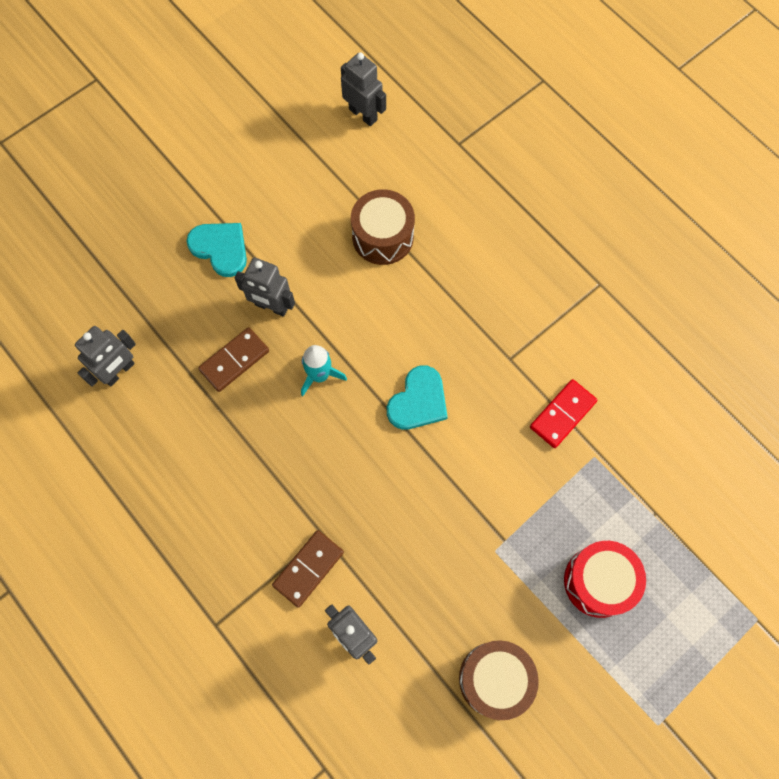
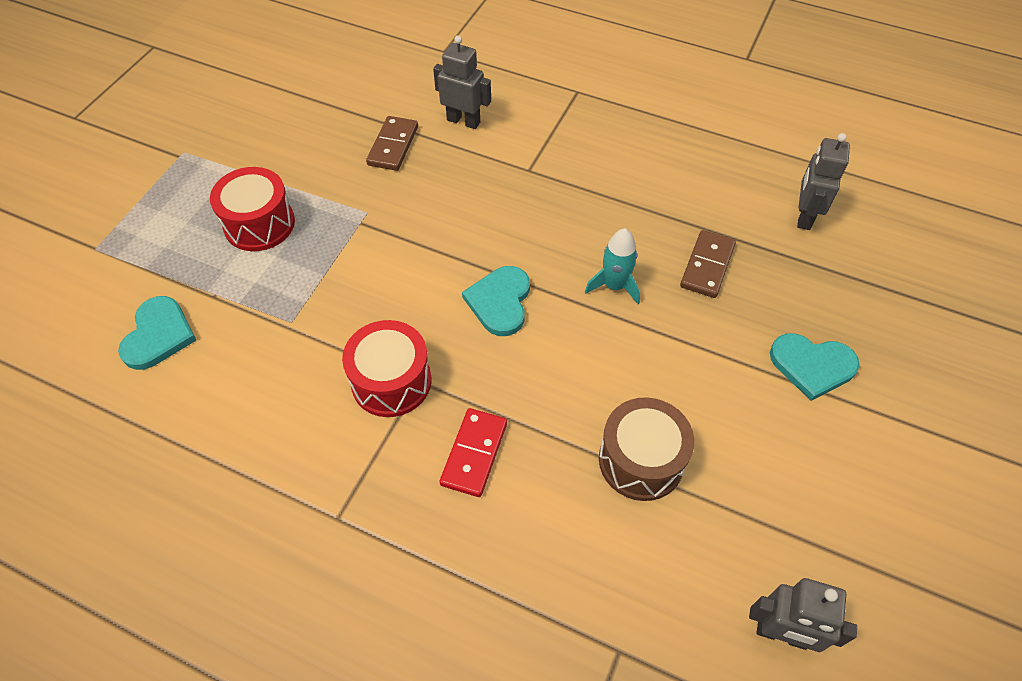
camera: 155 degrees right, 15 degrees down
(271, 306) = (710, 329): grey robot -> none
(308, 568) = (527, 145): brown domino -> brown domino (393, 146)
(495, 679) = (333, 134): brown drum -> none
(531, 367) = (391, 381): none -> red drum
(562, 414) = (338, 348): red domino -> red domino (474, 454)
(706, 491) = (158, 335): none -> turquoise heart

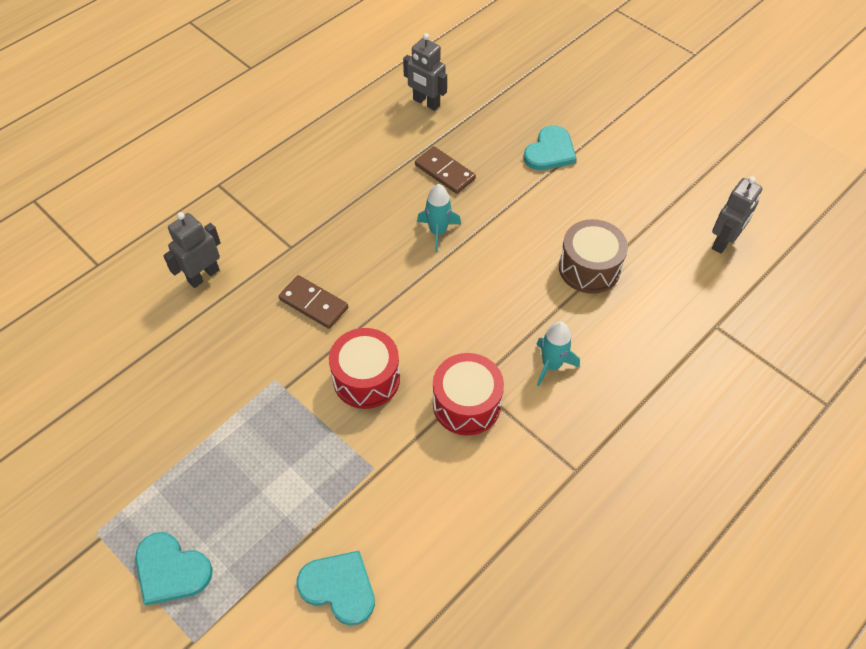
camera: 70 degrees left, 0 degrees up
(259, 224) = (242, 474): red drum -> red drum (366, 379)
(393, 146) = (202, 338): brown domino -> brown domino (314, 303)
(474, 454) = (551, 365): red domino -> turquoise rocket
(500, 302) = (420, 308): turquoise heart -> turquoise heart (171, 570)

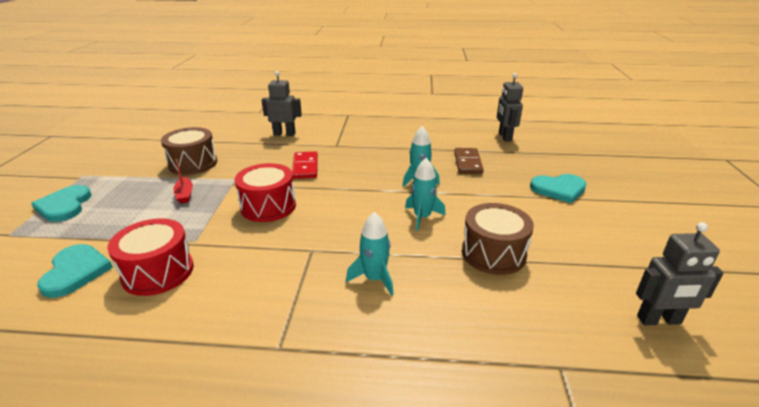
camera: 50 degrees right, 25 degrees down
(189, 403) = (193, 163): none -> brown drum
(264, 441) = (185, 194): none -> red boat
(314, 303) = (305, 167): brown domino -> red domino
(466, 404) = (289, 255): red drum -> red drum (158, 272)
(500, 275) = (422, 217): none -> turquoise rocket

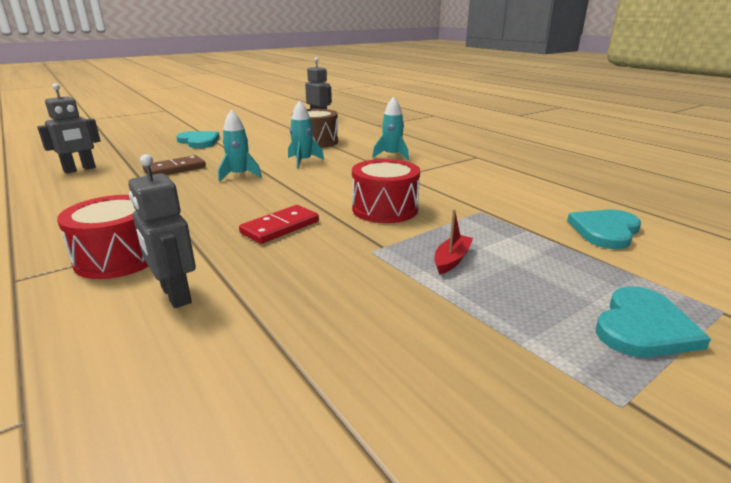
camera: 130 degrees left, 5 degrees down
(158, 272) = (526, 204): red drum -> red drum (119, 257)
(193, 163) = (390, 310): brown drum -> none

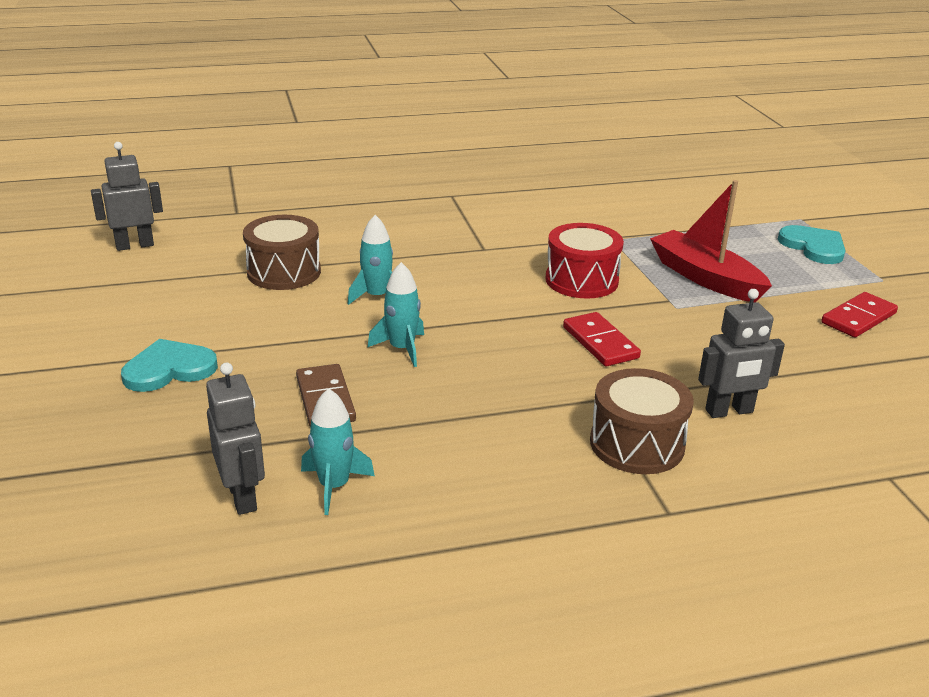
camera: 70 degrees left, 5 degrees up
(119, 257) = (637, 444): red drum -> brown drum
(392, 155) = (403, 237): turquoise rocket -> turquoise rocket (334, 486)
(452, 260) = (705, 278): red boat -> red boat, size x2.15
(453, 380) = (858, 318): none -> red domino
(605, 231) = (677, 207): turquoise heart -> none

